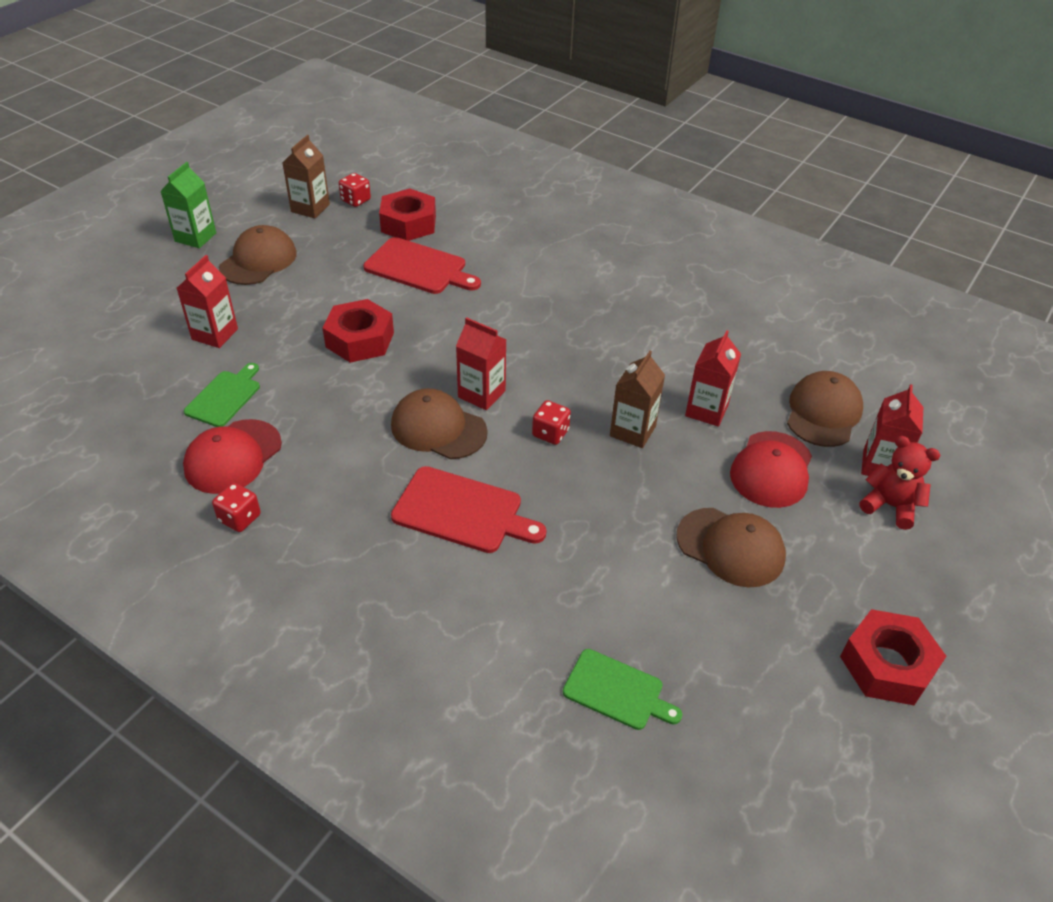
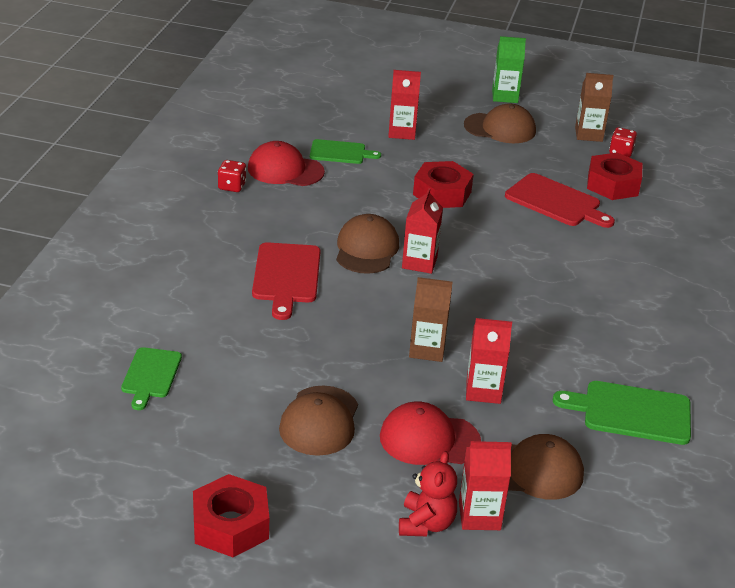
camera: 70 degrees right, 10 degrees down
(419, 267) = (556, 202): red cutting board -> red cutting board turned 60 degrees counterclockwise
(550, 433) = (396, 305): red dice -> none
(754, 328) = (631, 412): none -> green cutting board

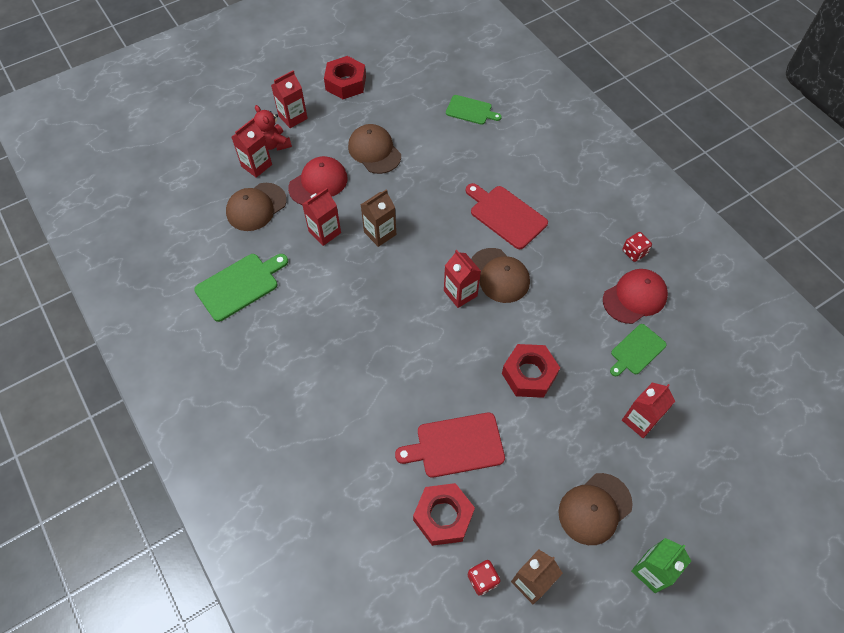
camera: 135 degrees right, 25 degrees up
(151, 375) = (470, 110): green cutting board -> green cutting board turned 150 degrees clockwise
(359, 538) = (293, 117): none -> red carton

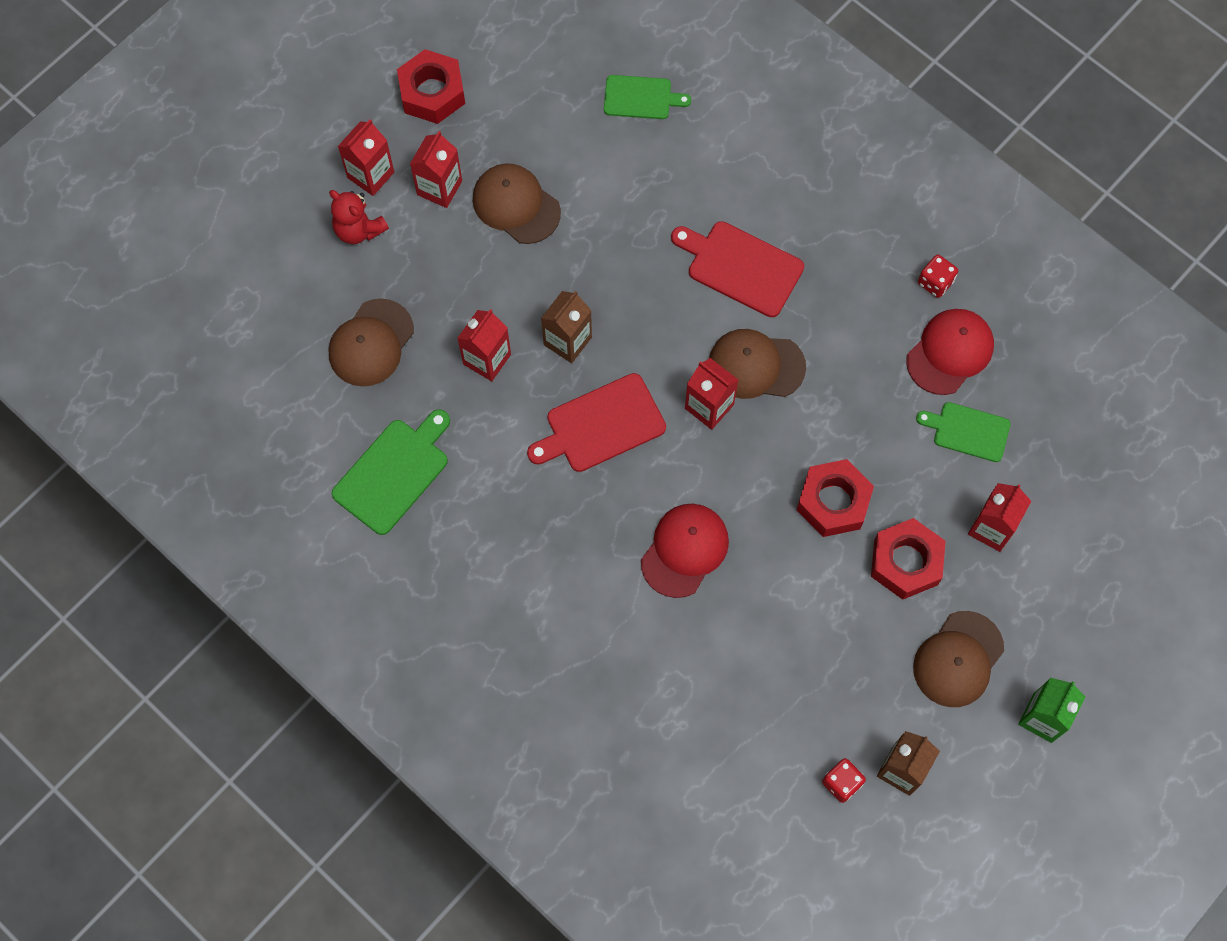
camera: 15 degrees left, 10 degrees up
(256, 165) = (345, 273): red carton -> red carton (439, 188)
(318, 183) = (449, 280): red cap -> red cap (684, 550)
(443, 516) = (772, 720): red nut -> red nut (905, 562)
(456, 445) = (763, 624): red cutting board -> red cutting board (601, 425)
(499, 275) = (756, 365): brown cap -> brown cap turned 150 degrees clockwise
(636, 350) = (968, 431): green cutting board -> green cutting board turned 75 degrees clockwise

